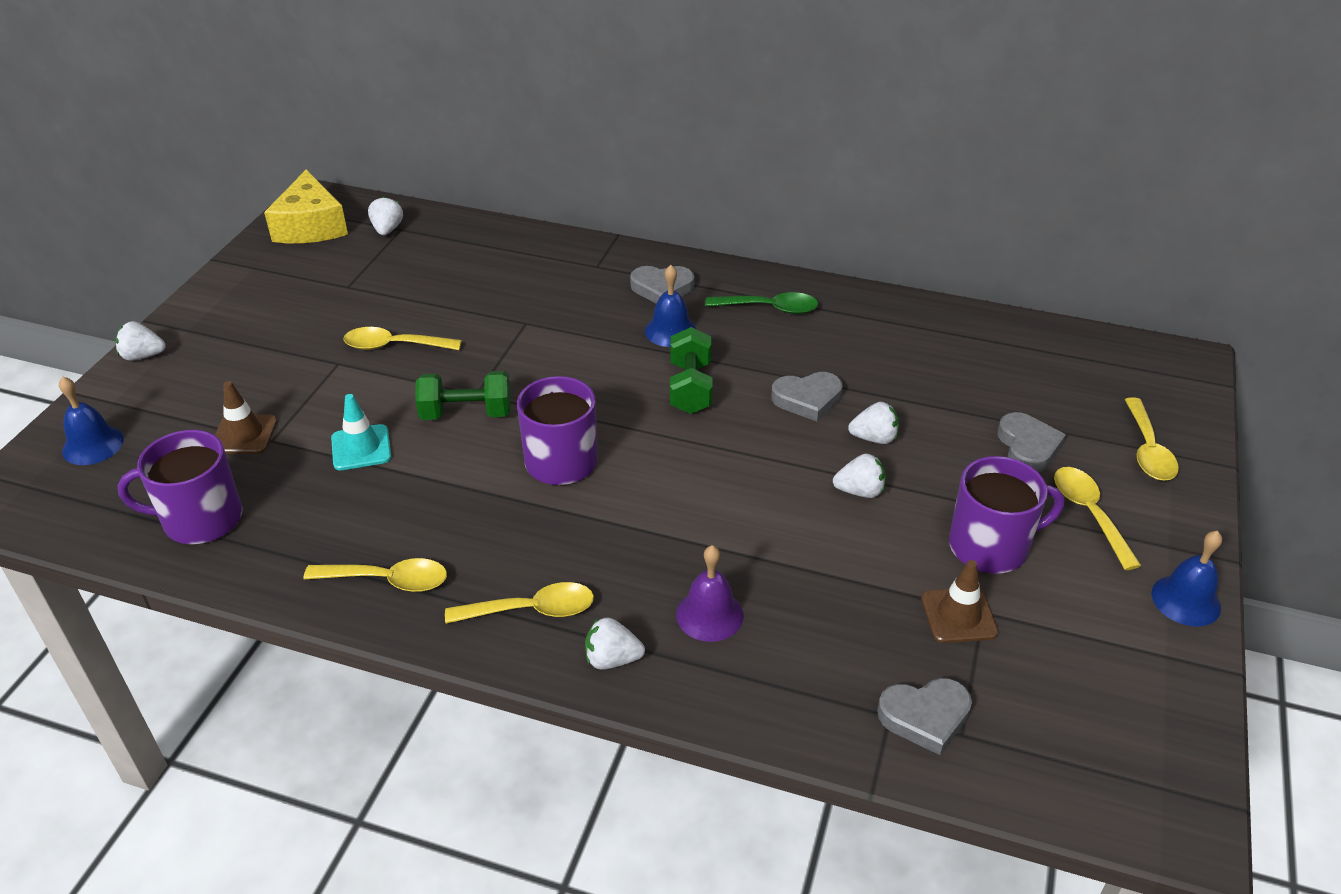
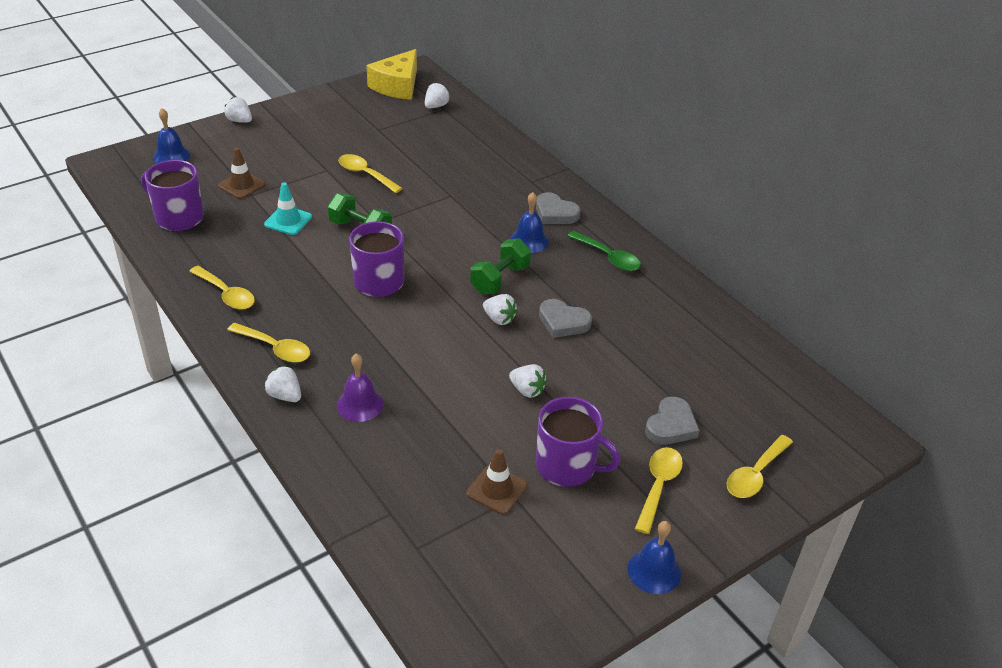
camera: 35 degrees right, 0 degrees up
(874, 438) = (575, 366): white strawberry -> white strawberry (499, 319)
(925, 717) = (408, 526): grey heart -> none

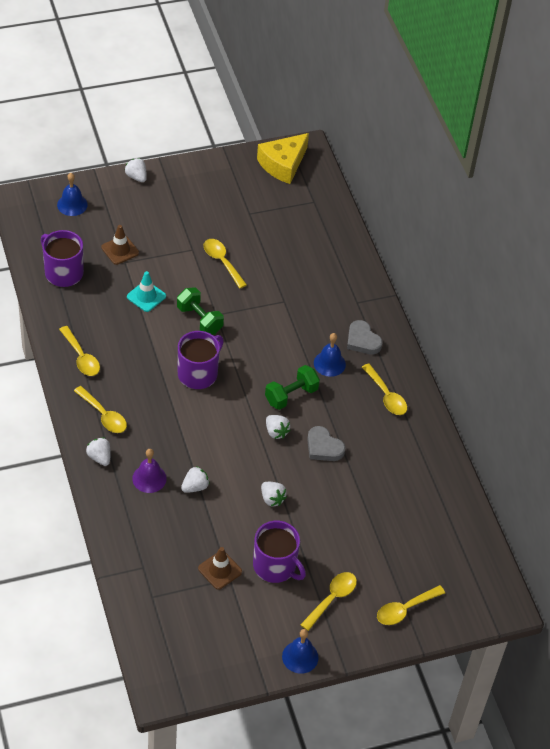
camera: 15 degrees right, 10 degrees up
(436, 106) = (308, 197): white strawberry -> white strawberry (195, 487)
(608, 257) = (386, 396): green spoon -> yellow spoon
(671, 426) = (363, 555): grey heart -> none

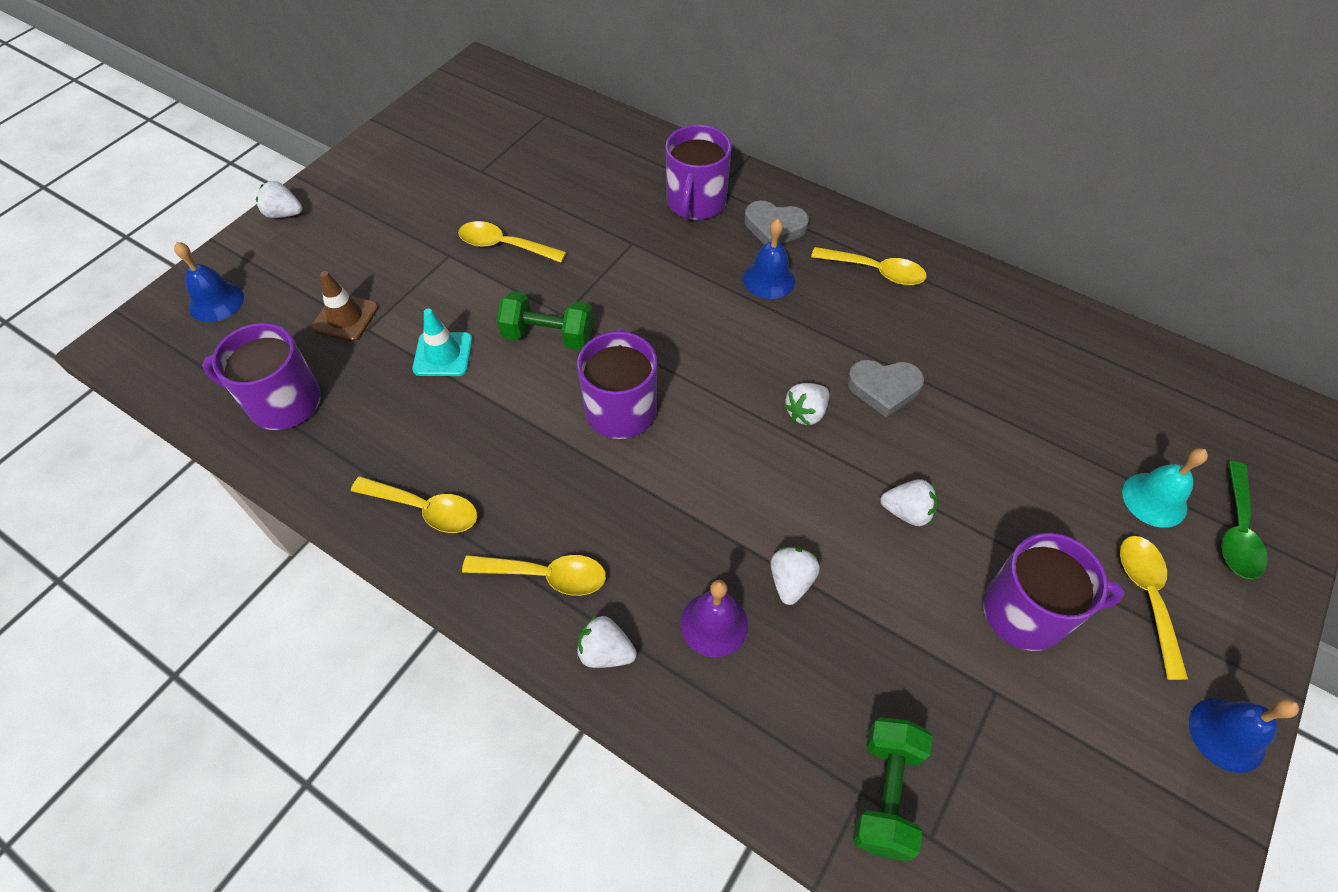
camera: 35 degrees left, 5 degrees up
(220, 570) = (968, 690): brown traffic cone -> none
(276, 432) = (806, 413): white strawberry -> white strawberry turned 120 degrees clockwise
(283, 164) = (467, 97): yellow cheese -> none
(291, 395) = (770, 351): green dumbbell -> green dumbbell (885, 793)
(337, 301) = (696, 202): none -> purple mug
(385, 573) = (1154, 499): none -> turquoise bell
(405, 609) = (1236, 531): yellow spoon -> green spoon

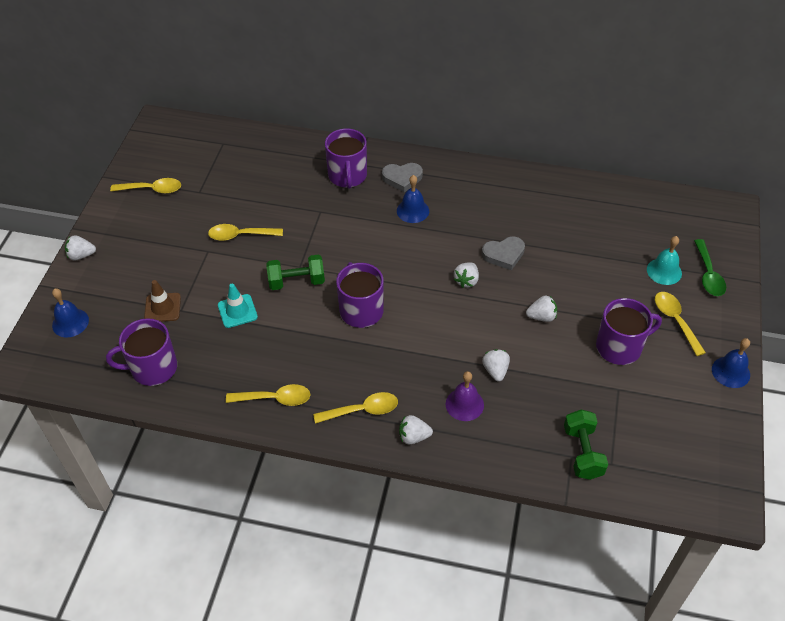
camera: 20 degrees left, 5 degrees down
(875, 271) = (472, 189): yellow spoon -> yellow spoon (152, 189)

